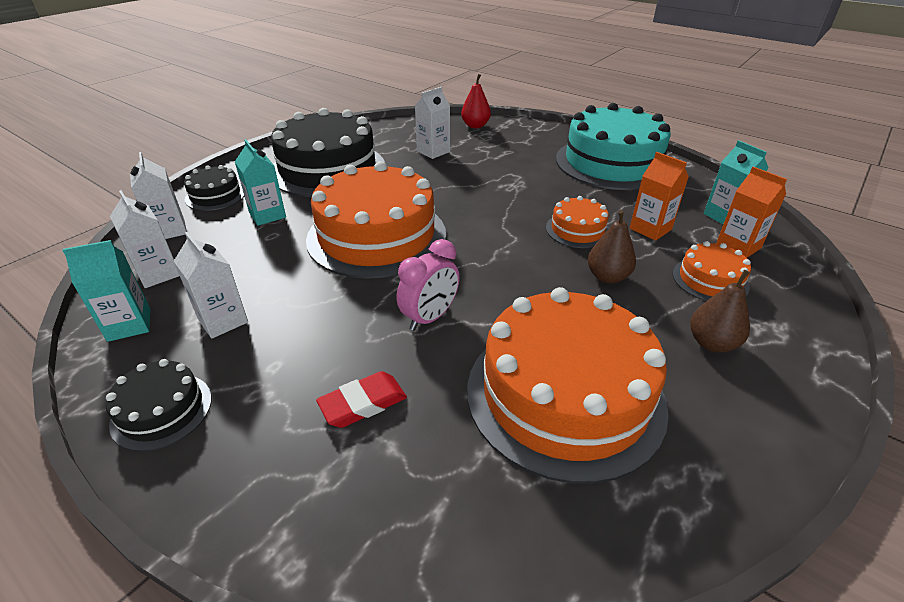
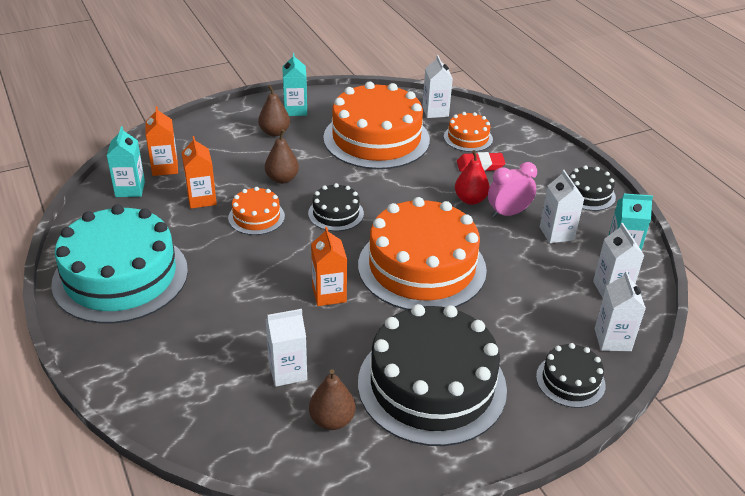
camera: 155 degrees left, 0 degrees up
(267, 215) = (515, 327): turquoise carton -> turquoise carton (295, 110)
(385, 141) = (332, 420): none -> brown pear
(430, 317) = (419, 192): pink clock -> pink clock (508, 213)
(445, 194) = (329, 294): none -> orange carton
(475, 126) = (184, 412): red pear -> red pear (470, 199)
(506, 258) = (336, 213): none -> black cake
(521, 533) = (435, 111): none -> white carton
(710, 280) = (221, 157): orange cake -> orange cake (468, 138)

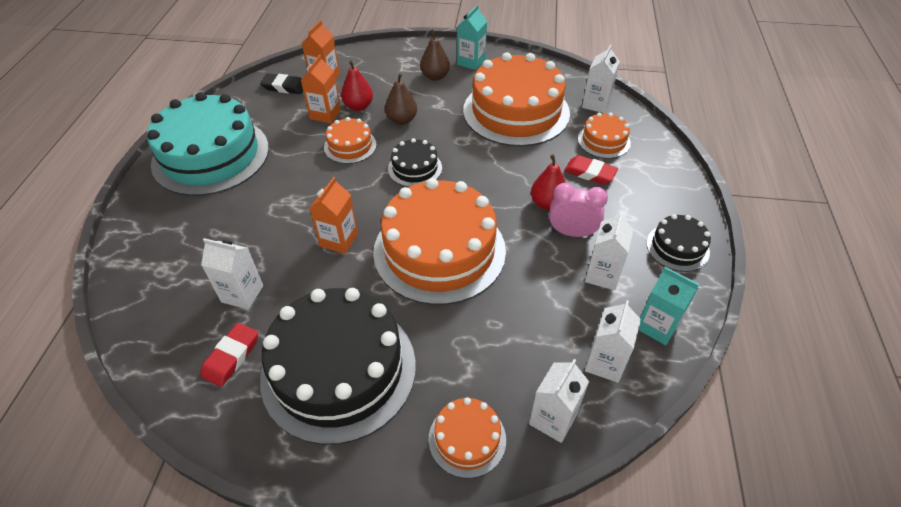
camera: 35 degrees right, 10 degrees up
(130, 189) = (284, 87): turquoise carton -> black eraser
(227, 181) = (358, 106): none -> red pear
(332, 420) = (231, 356): brown pear -> red eraser
(570, 380) = (467, 439): black cake -> orange cake

